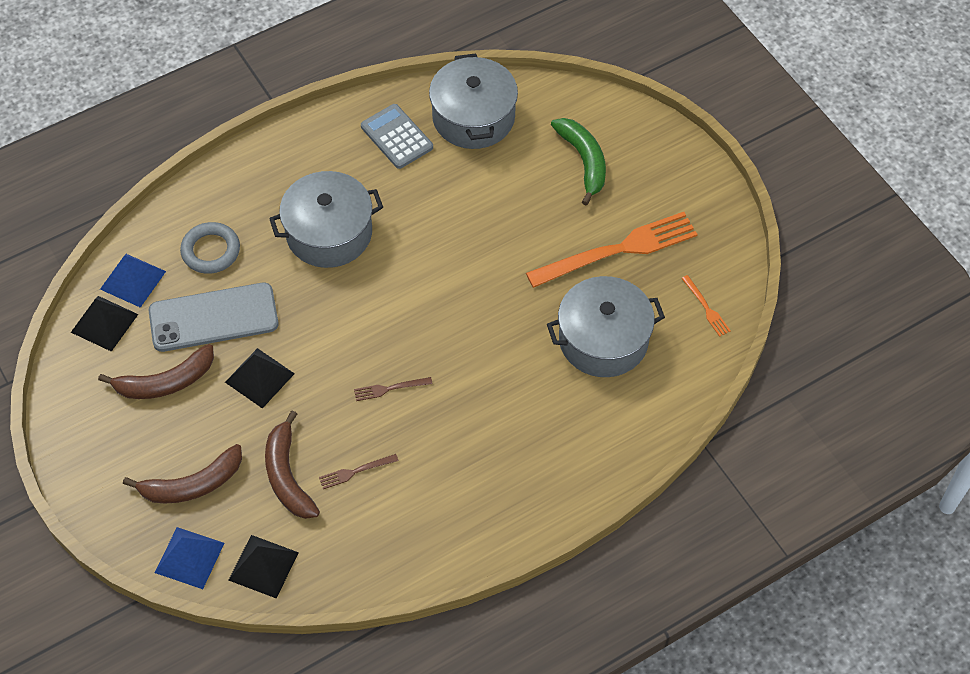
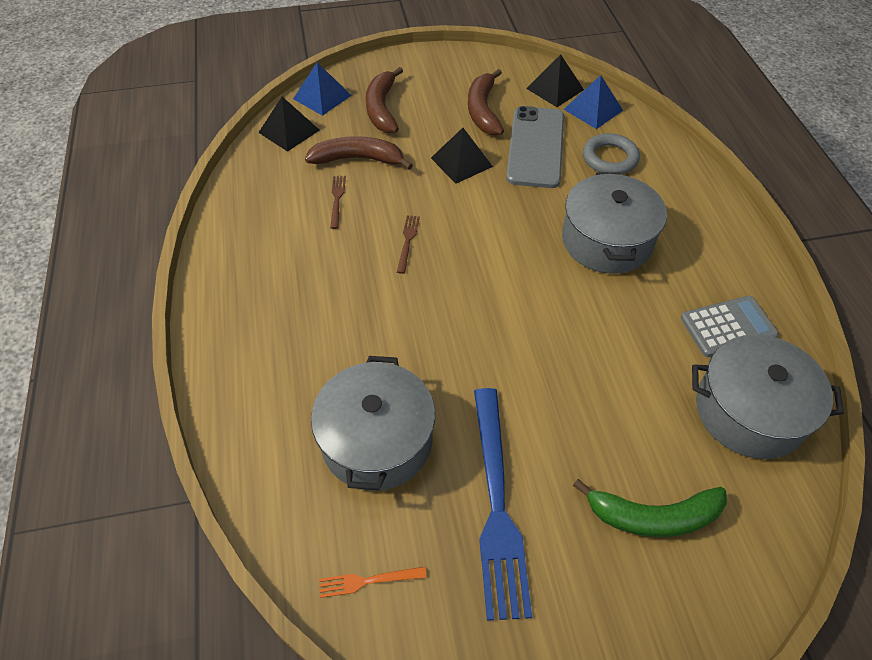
camera: 110 degrees right, 5 degrees down
(618, 250) = (496, 505): orange fork -> blue fork

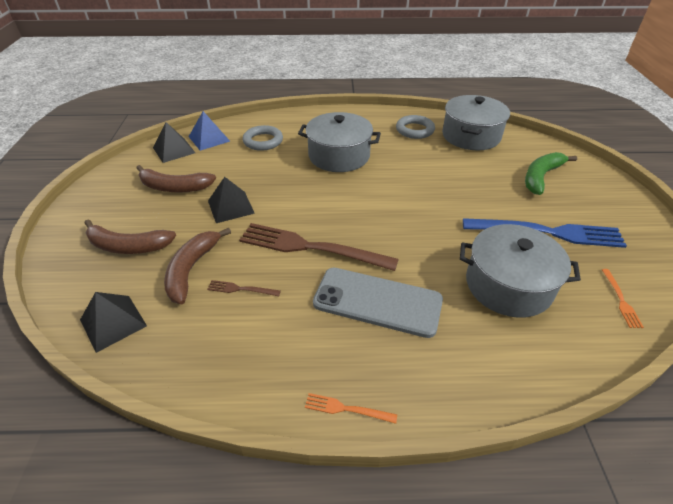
camera: 80 degrees left, 10 degrees down
(206, 298) = (346, 409): none -> orange fork
(322, 97) = (74, 290): blue pyramid -> none
(408, 241) = (311, 247): brown fork -> brown fork, size x2.40
(535, 147) = (234, 169): grey phone -> grey phone (377, 302)
(653, 516) = (541, 177): green banana -> green banana turned 150 degrees counterclockwise
(728, 327) = (415, 130): grey calculator -> grey ring

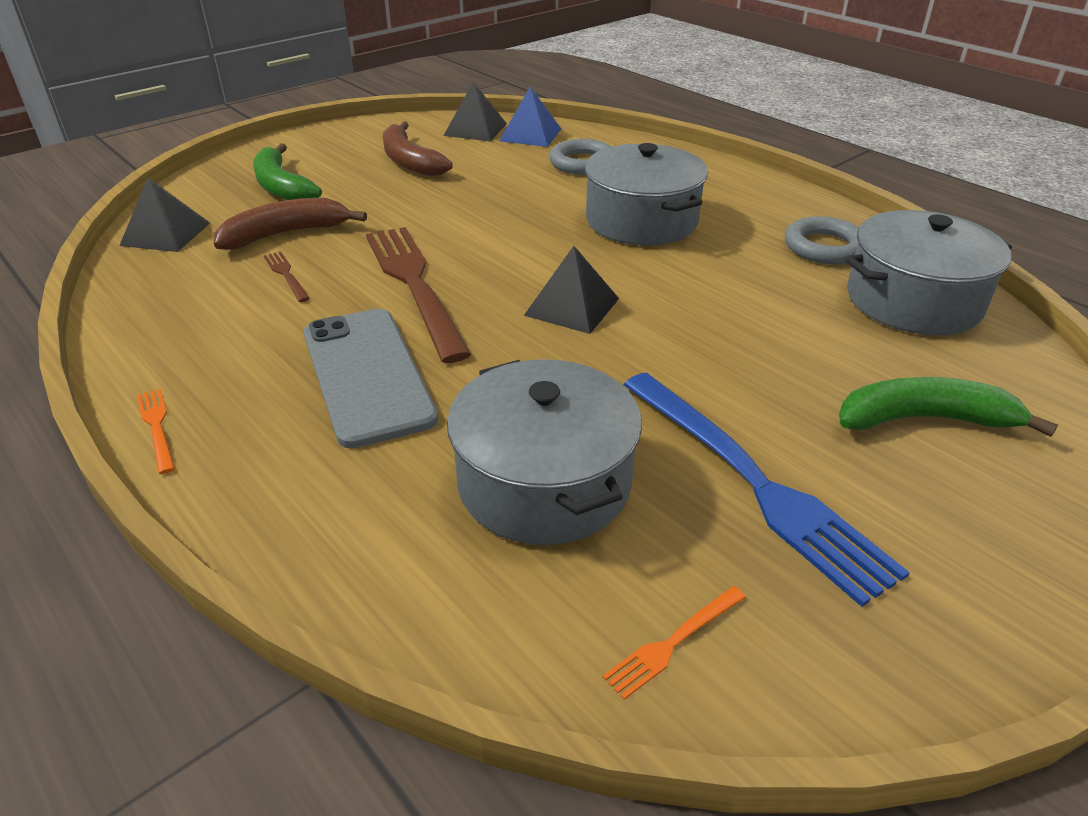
camera: 50 degrees right, 5 degrees down
(128, 246) = (282, 187): brown banana -> green banana
(231, 207) = (421, 204): black pyramid -> black pyramid (572, 307)

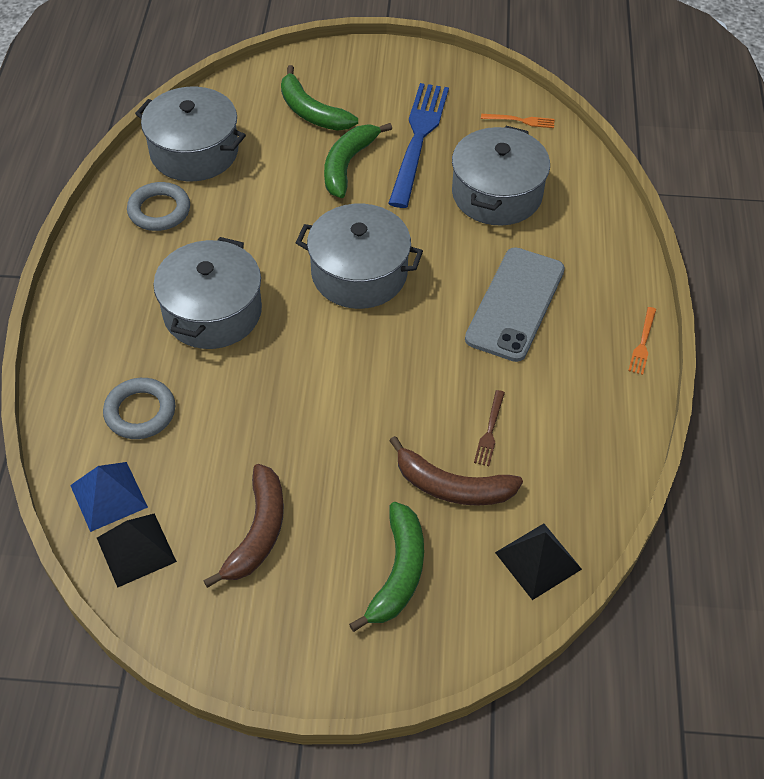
camera: 135 degrees left, 15 degrees up
(414, 285) = (422, 358): brown fork -> none
(572, 307) = (359, 273): black pyramid -> grey pot
(767, 390) = (347, 165): none -> green banana

